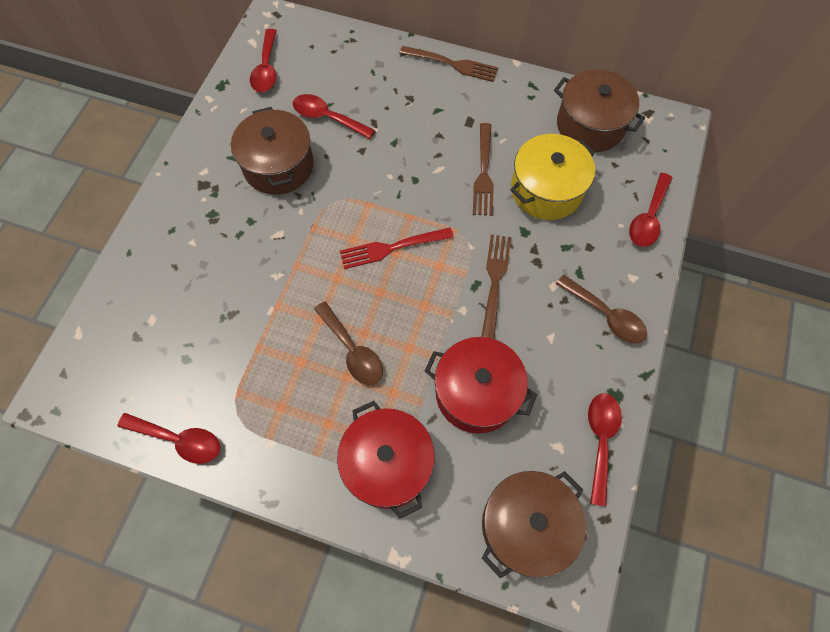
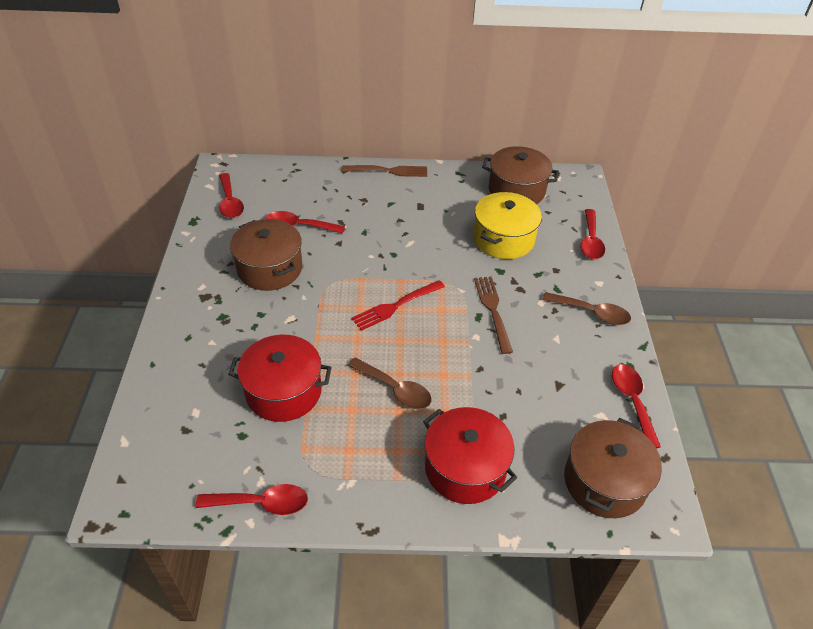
camera: 20 degrees left, 20 degrees down
(476, 393) = (516, 393): red pot -> red pot (283, 391)
(483, 172) = (448, 237): brown fork -> none

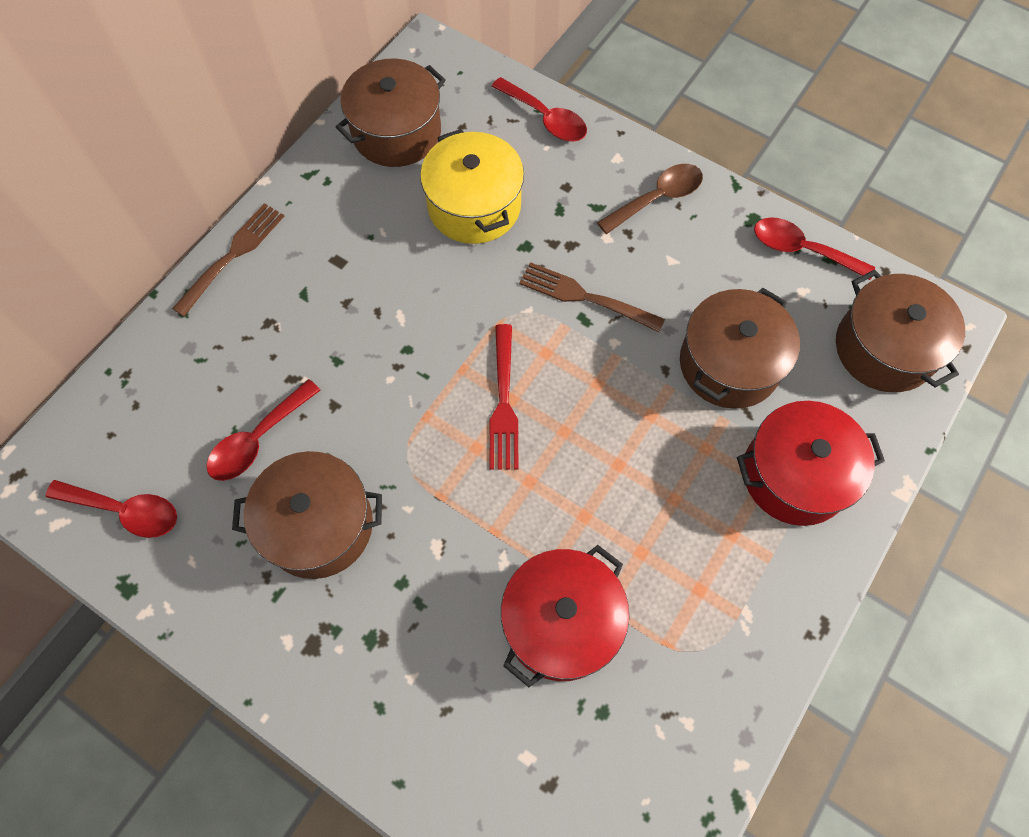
camera: 55 degrees left, 20 degrees up
(261, 503) = (720, 738): red spoon -> none
(395, 389) = (639, 484): brown spoon -> none
(513, 398) = (729, 363): none -> brown pot

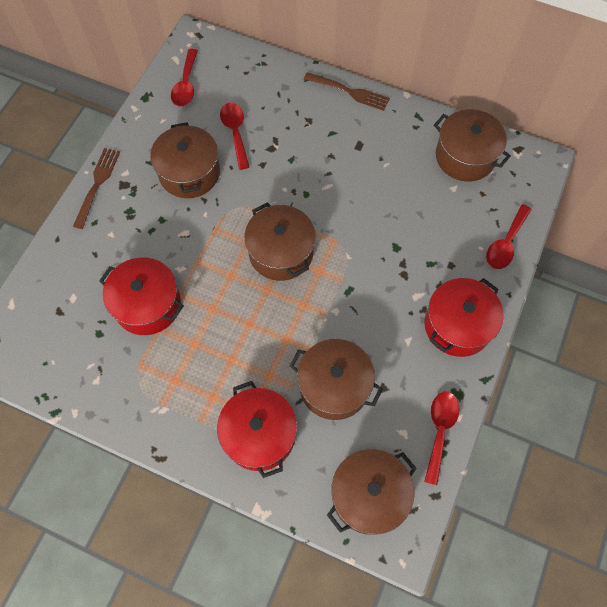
camera: 80 degrees right, 0 degrees up
(258, 439) = (235, 133): red spoon -> red spoon turned 45 degrees clockwise
(474, 206) = (419, 212): yellow pot -> none
(503, 401) = (281, 252): red fork -> brown pot
(586, 297) = (365, 290): brown fork -> brown fork (97, 185)
(657, 198) = (457, 325): brown spoon -> red pot

